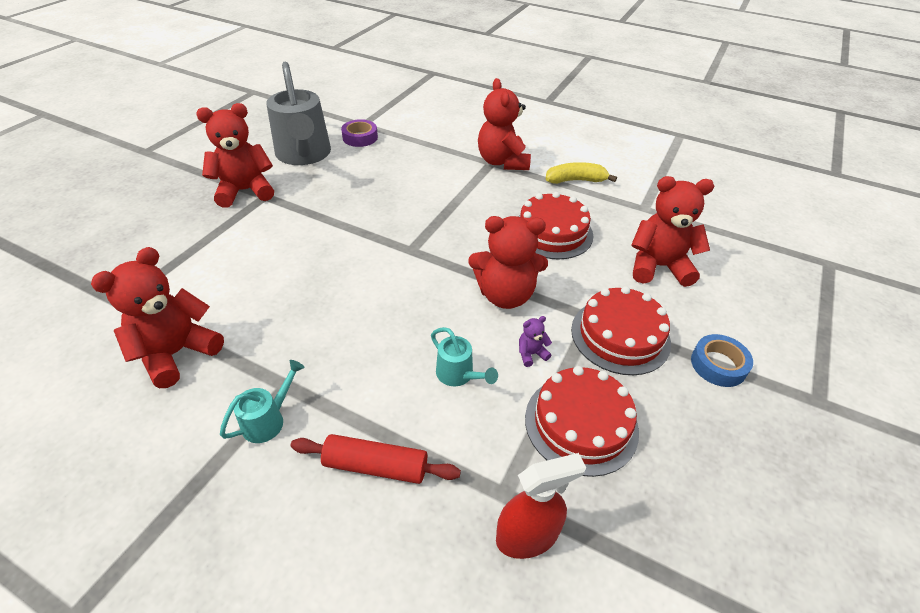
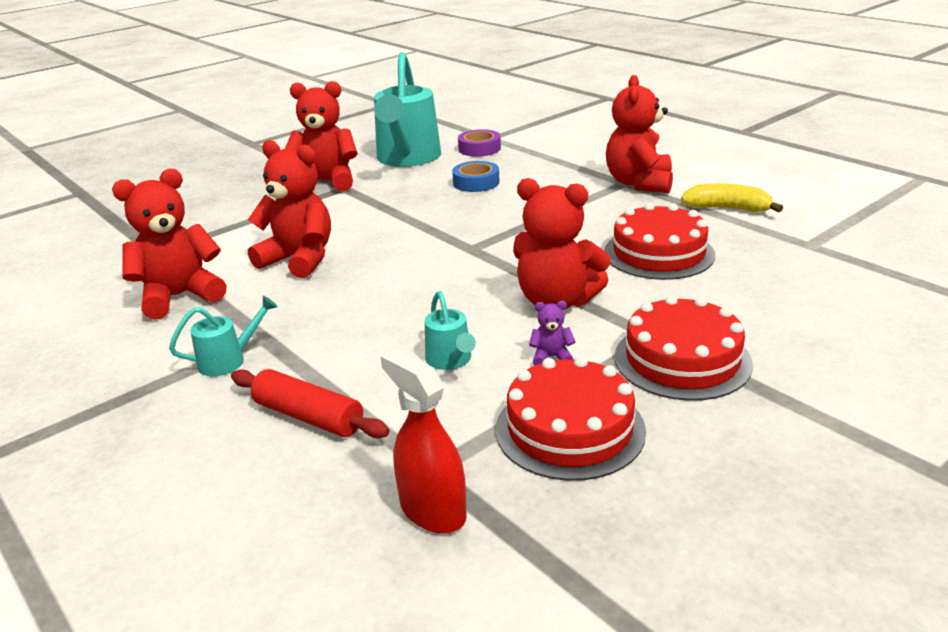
camera: 25 degrees right, 15 degrees down
(304, 155) = (407, 159): grey watering can -> turquoise watering can
(527, 536) = (432, 510): red spray bottle -> red spray bottle turned 135 degrees counterclockwise
(658, 266) = (787, 303): red teddy bear -> red teddy bear (299, 259)
(718, 365) = (807, 410): blue tape -> blue tape (476, 182)

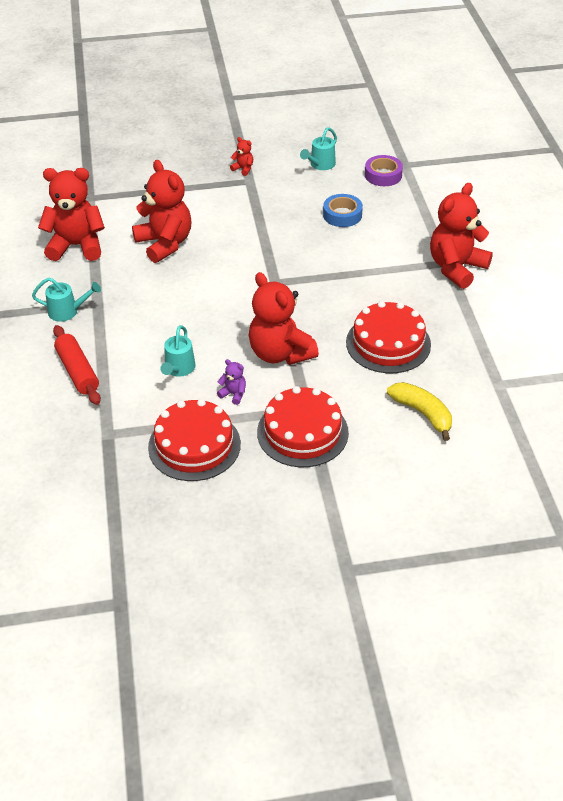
camera: 30 degrees right, 15 degrees up
(326, 182) = (243, 169): red teddy bear -> red teddy bear, size x0.41
(407, 159) = (320, 165): turquoise watering can -> turquoise watering can, size x0.45
(432, 510) = (88, 456): red spray bottle -> none
(727, 209) = (487, 324): yellow banana -> yellow banana (423, 413)

